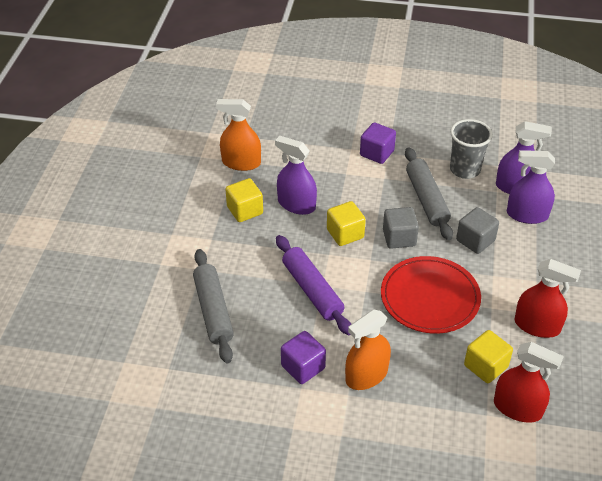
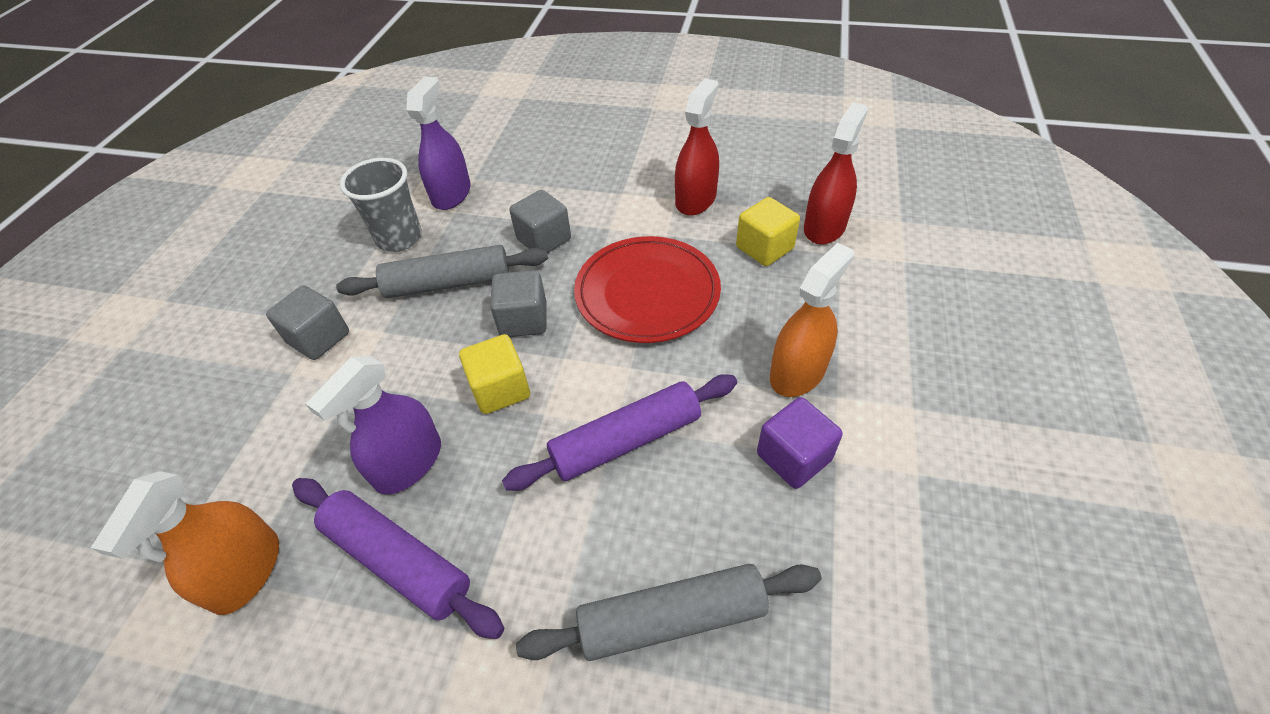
camera: 85 degrees left, 5 degrees up
(245, 210) = (398, 560): yellow cube -> purple rolling pin
(366, 375) = (797, 372): orange spray bottle -> orange spray bottle turned 105 degrees counterclockwise
(377, 153) = (319, 338): purple cube -> grey cube
(527, 215) = (506, 189): purple spray bottle -> none

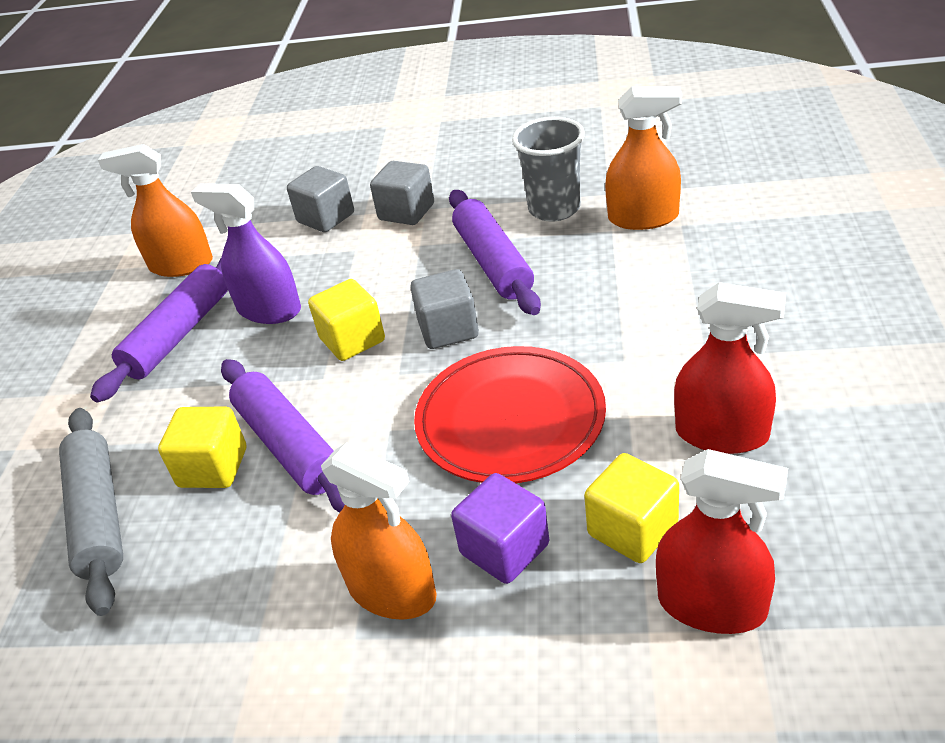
camera: 85 degrees right, 10 degrees down
(448, 283) = (493, 262): grey rolling pin -> purple rolling pin
(451, 194) = (643, 218): purple spray bottle -> orange spray bottle
(544, 239) = (584, 310): grey cube -> grey cube (326, 218)
(634, 506) = (213, 467): none -> yellow cube
(793, 457) = (263, 596): purple cube -> purple cube (504, 549)

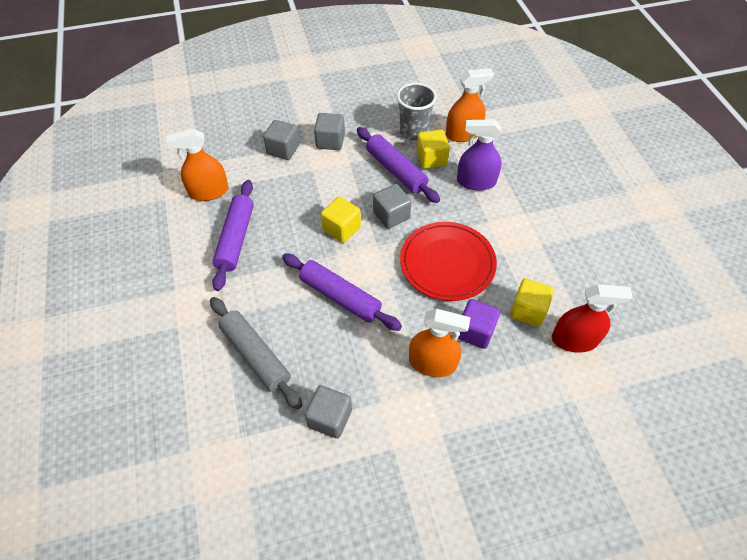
camera: 25 degrees left, 15 degrees up
(153, 649) = (330, 418): none -> grey cube
(213, 467) = (304, 316): yellow cube -> yellow cube (431, 159)
(269, 310) = (282, 216): purple spray bottle -> purple spray bottle (476, 182)
(722, 434) = (548, 255): red spray bottle -> none

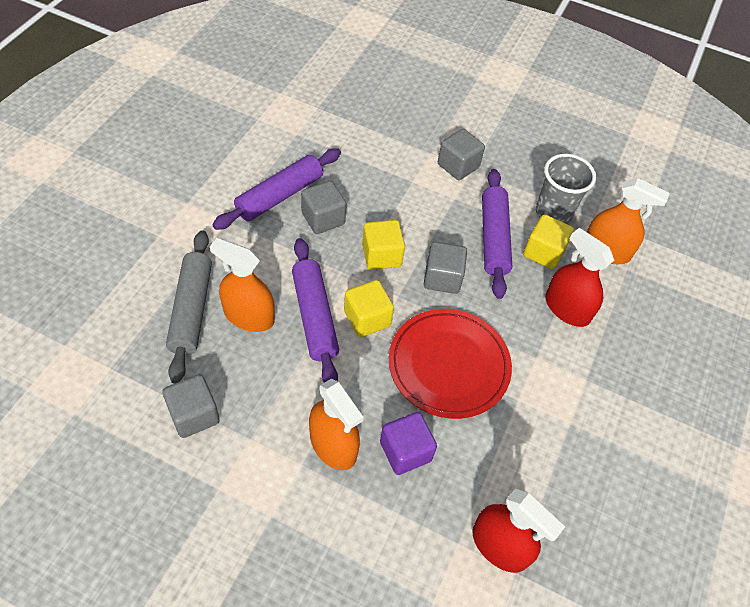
camera: 35 degrees right, 0 degrees up
(208, 191) = (300, 137): orange spray bottle -> orange spray bottle (249, 316)
(283, 149) = (405, 144): grey cube -> grey cube (323, 218)
(476, 182) = (567, 308): purple spray bottle -> red spray bottle
(528, 310) = (481, 476): yellow cube -> yellow cube (367, 318)

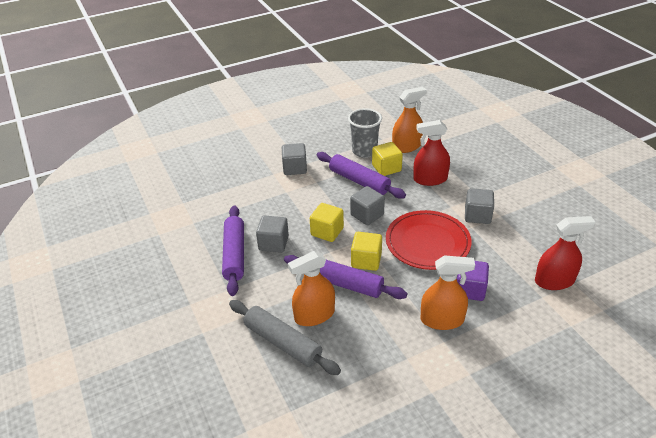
camera: 45 degrees left, 15 degrees down
(194, 415) = (367, 379): grey cube -> grey cube (477, 215)

